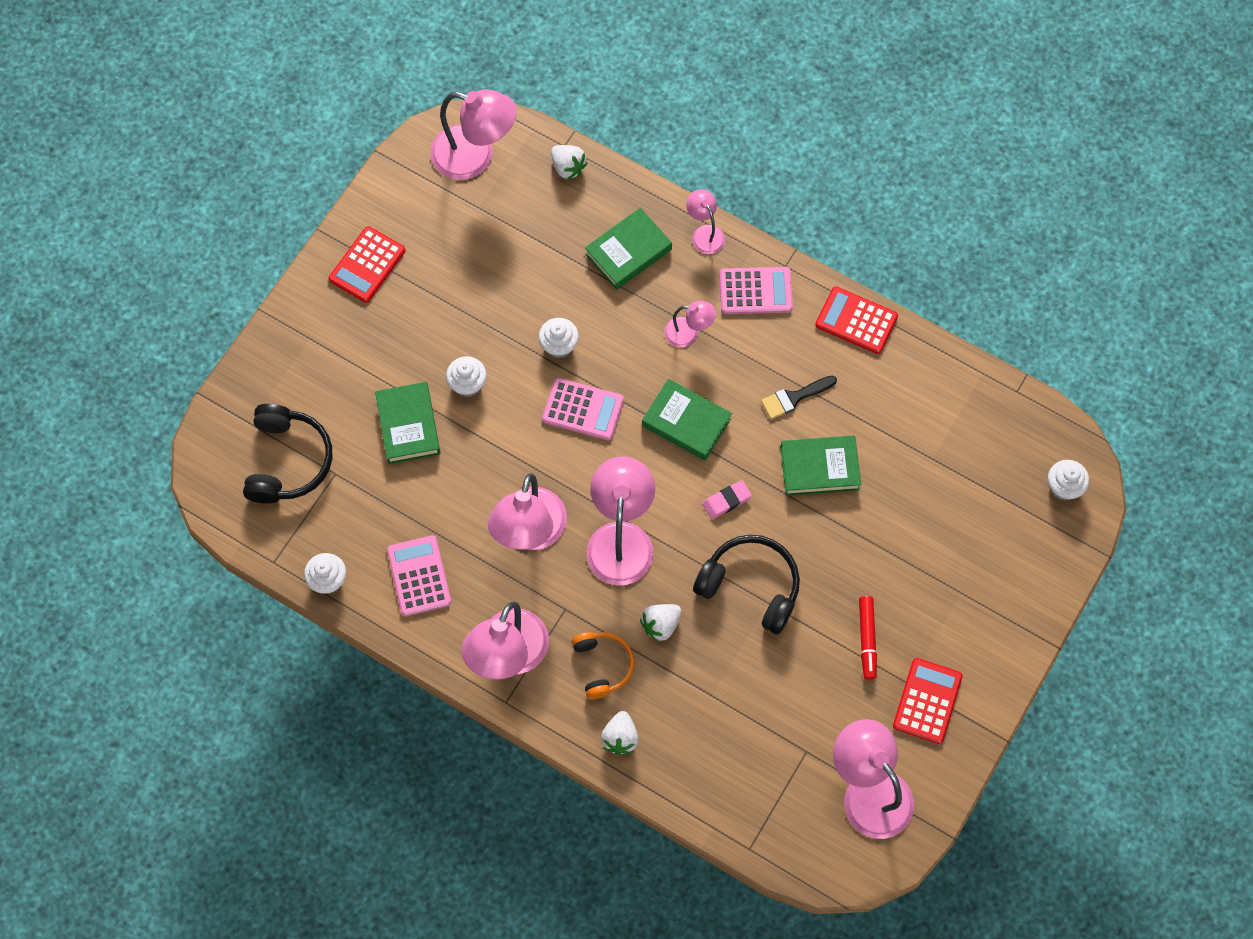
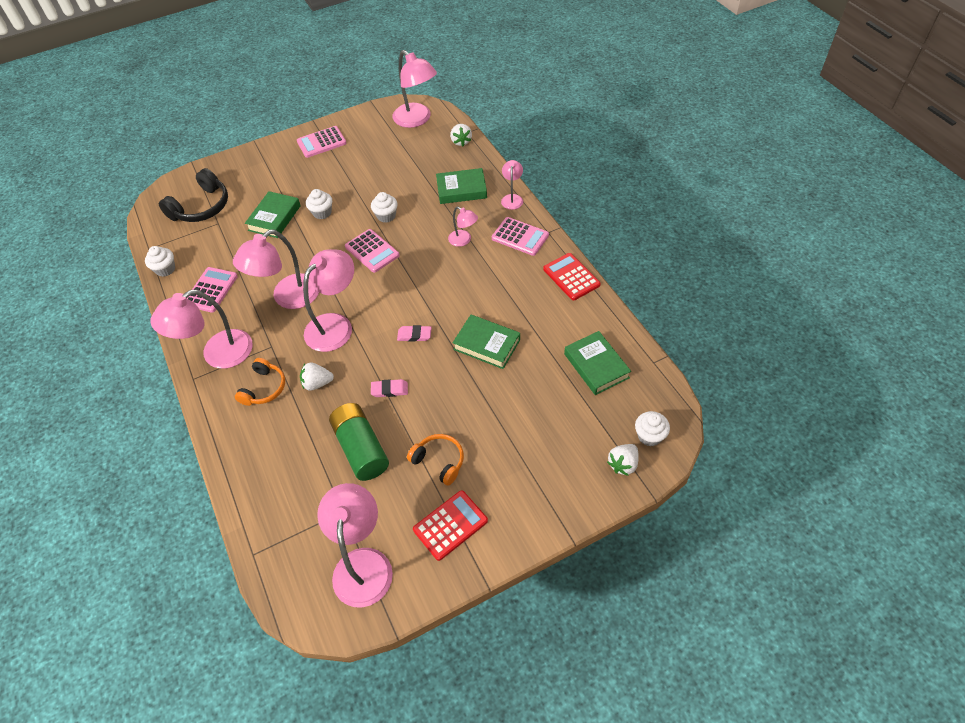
camera: 35 degrees right, 15 degrees down
(367, 265) = (321, 142): red calculator -> pink calculator
(620, 737) = (237, 435): white strawberry -> white strawberry (623, 464)
(686, 422) = (425, 283): green book -> green book (596, 366)
(750, 586) = (389, 390): black headphones -> pink eraser
(772, 673) = (361, 448): none -> green battery
(794, 398) = (500, 300): black brush -> none
(867, 639) = (439, 461): red marker -> orange headphones

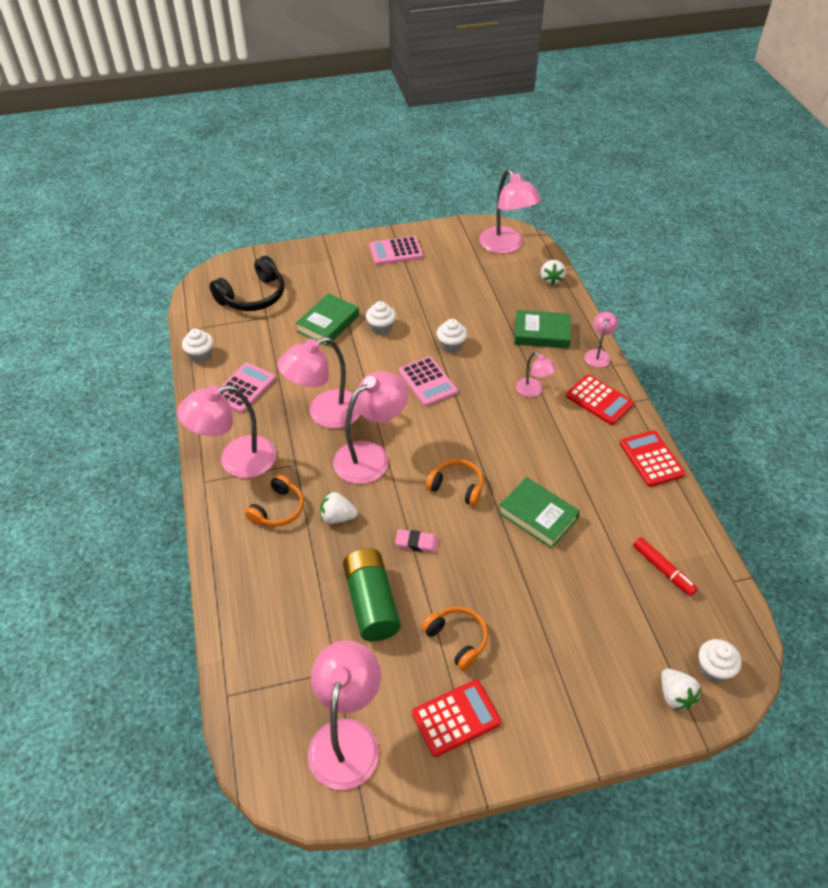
camera: 10 degrees right, 5 degrees down
(414, 335) = (457, 487): pink eraser -> orange headphones
(520, 237) = (599, 400): pink calculator -> red calculator
(596, 366) = (663, 570): green book -> red marker
(623, 464) = (675, 695): white strawberry -> white strawberry turned 75 degrees counterclockwise

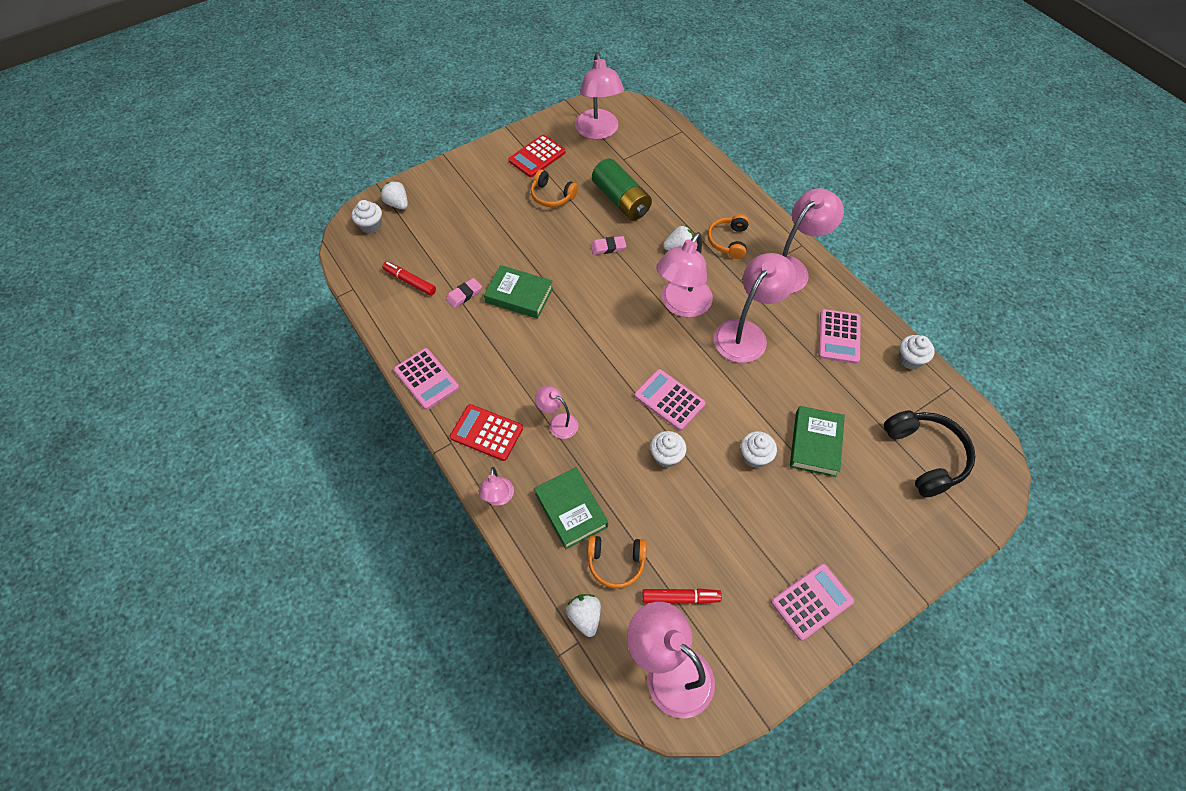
camera: 160 degrees right, 10 degrees up
(253, 296) = (925, 456): black headphones -> black headphones turned 135 degrees clockwise
(457, 487) = (595, 300): orange headphones -> orange headphones (616, 563)
(481, 272) = (680, 598): none -> red marker
(541, 333) = (571, 510): green book -> green book turned 75 degrees clockwise
(600, 534) = (464, 294): none -> pink eraser
(651, 459) = (426, 379): red calculator -> pink calculator

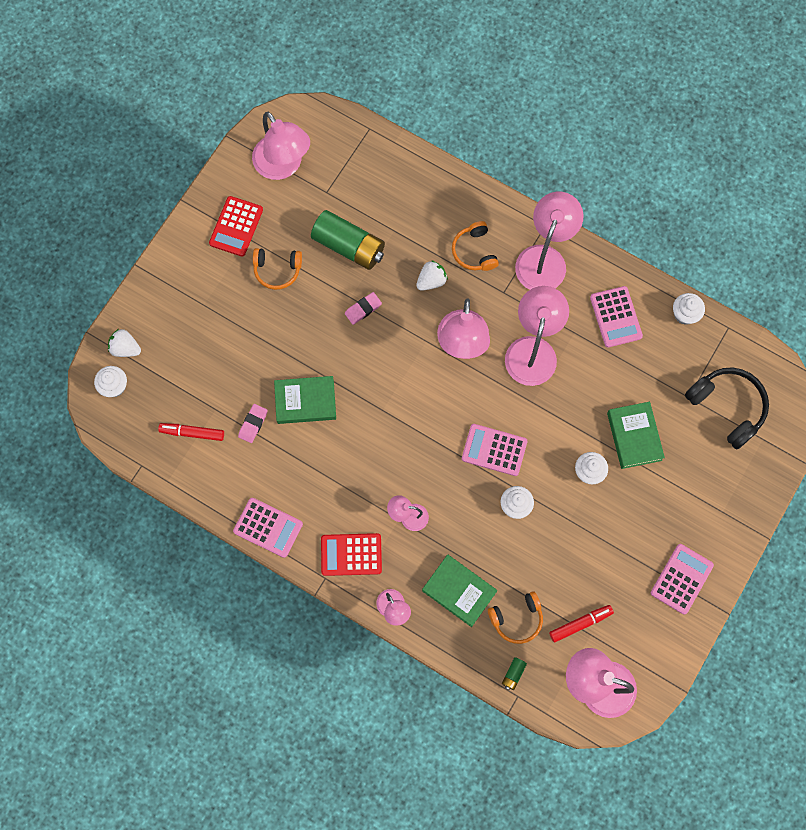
camera: 25 degrees left, 15 degrees up
(585, 617) = (513, 674): white strawberry -> green battery

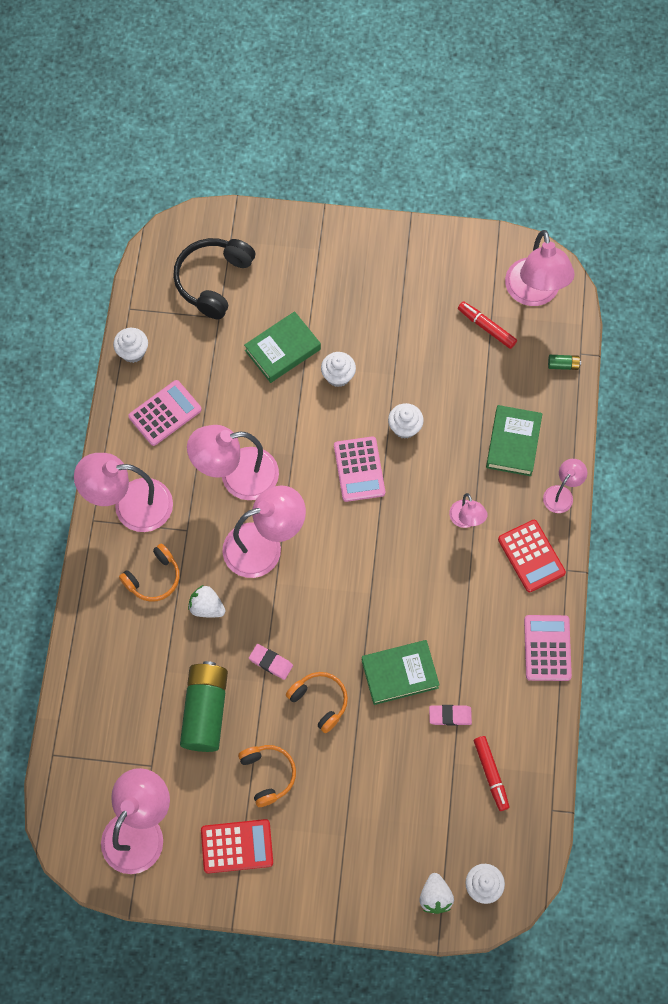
camera: 115 degrees left, 5 degrees down
(305, 401) = (399, 674): green book -> green book turned 75 degrees counterclockwise
(517, 619) = (511, 382): orange headphones -> orange headphones (320, 701)
(681, 579) = (400, 260): pink calculator -> none

